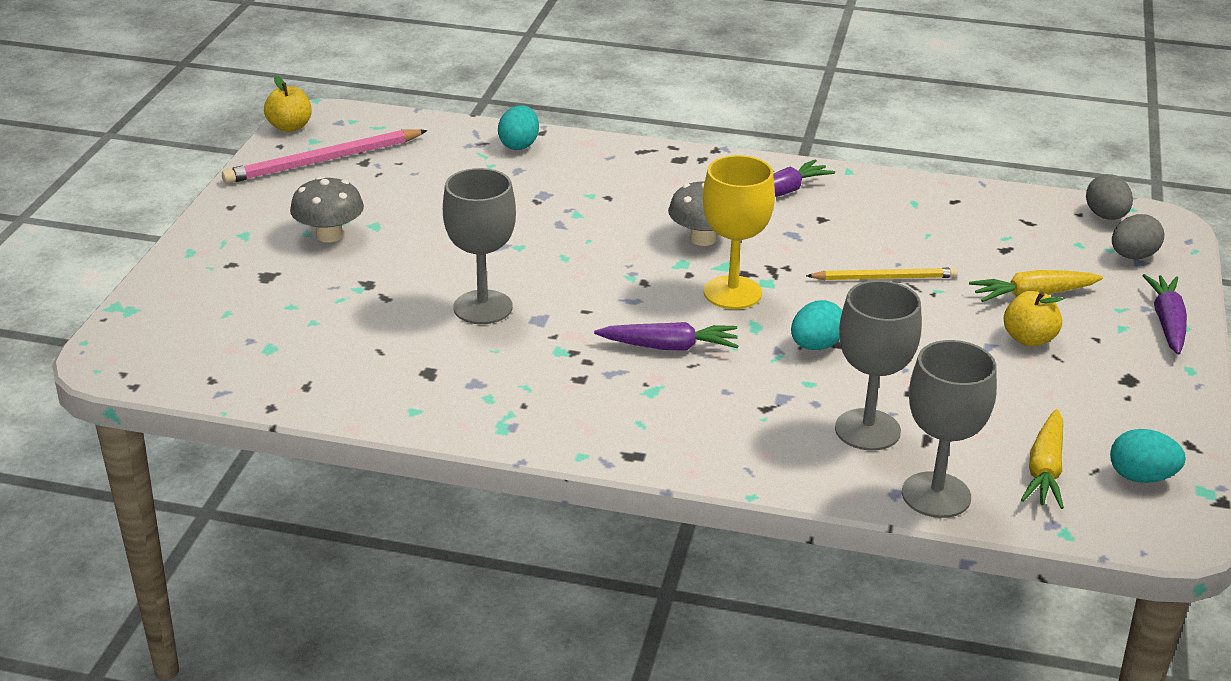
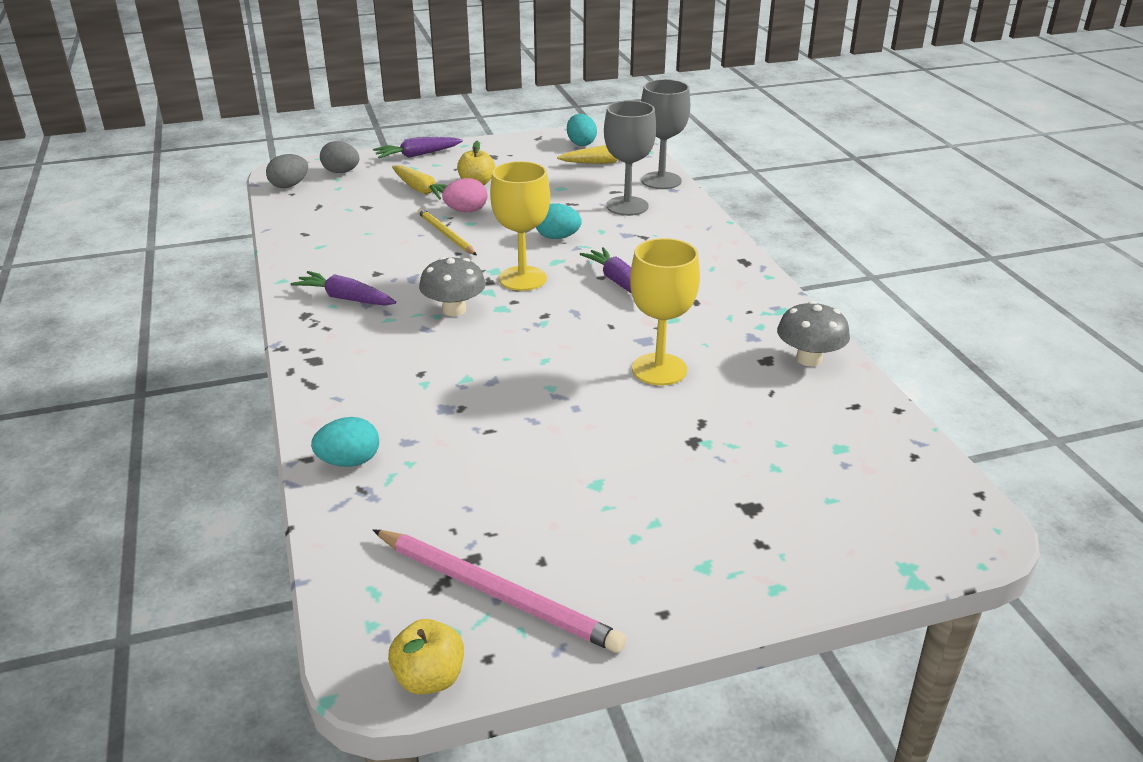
camera: 120 degrees left, 0 degrees up
(329, 235) = (643, 504): grey mushroom -> grey mushroom (809, 359)
(483, 307) = (659, 369): grey goblet -> yellow goblet
(943, 308) = (466, 211): none -> pink egg

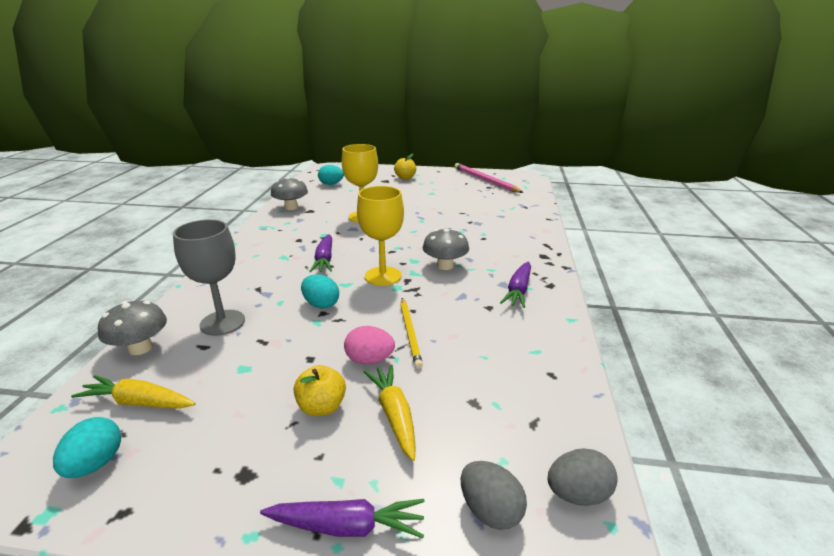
camera: 155 degrees left, 5 degrees down
(346, 298) = (518, 290): purple carrot -> purple carrot turned 60 degrees clockwise
(349, 461) = (529, 214): turquoise egg -> turquoise egg (331, 184)
(429, 678) = (512, 173): yellow apple -> yellow apple (405, 178)
(661, 181) = (140, 348): grey goblet -> grey mushroom

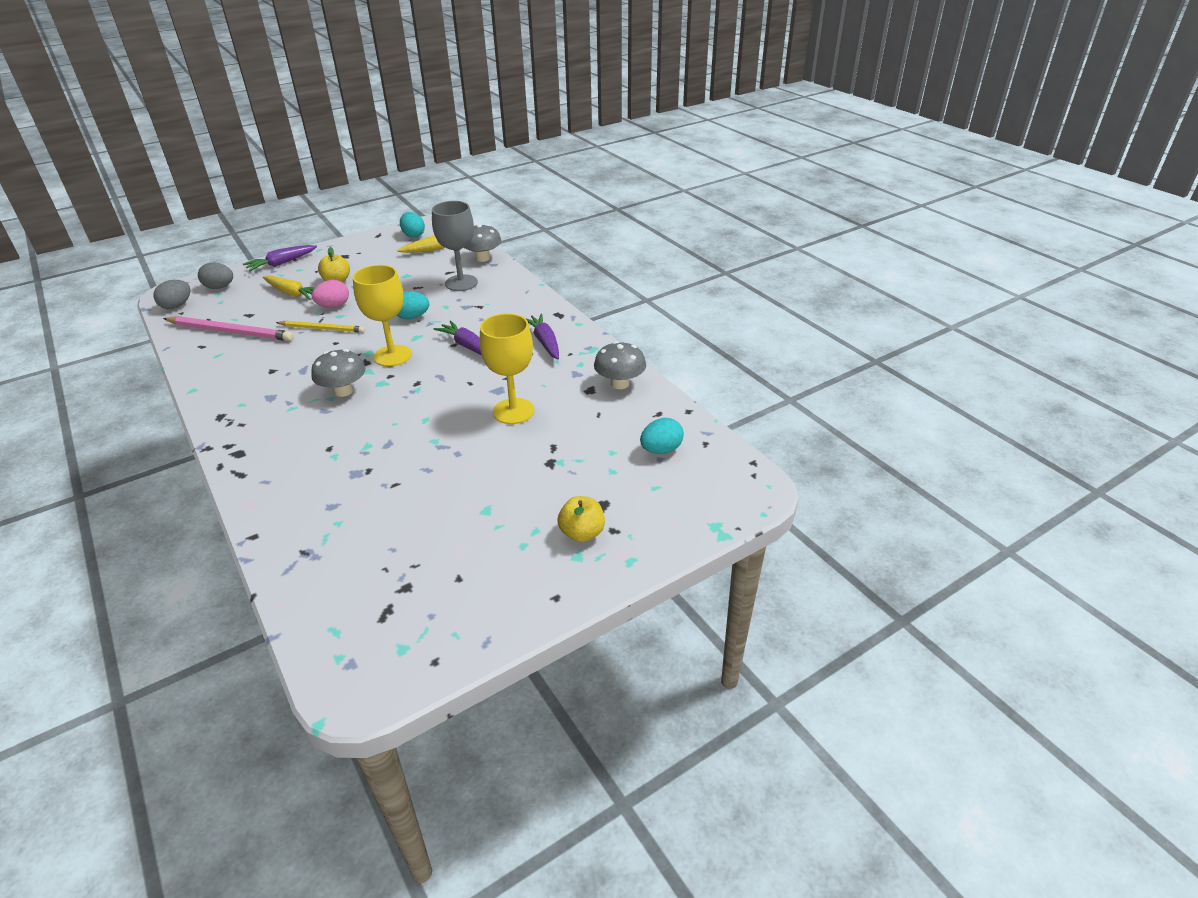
camera: 140 degrees right, 10 degrees up
(410, 333) = (322, 328): yellow pencil -> yellow pencil turned 150 degrees clockwise
(485, 180) = (429, 610): pink pencil -> pink pencil (230, 331)
(518, 290) = (251, 396): purple carrot -> purple carrot (545, 342)

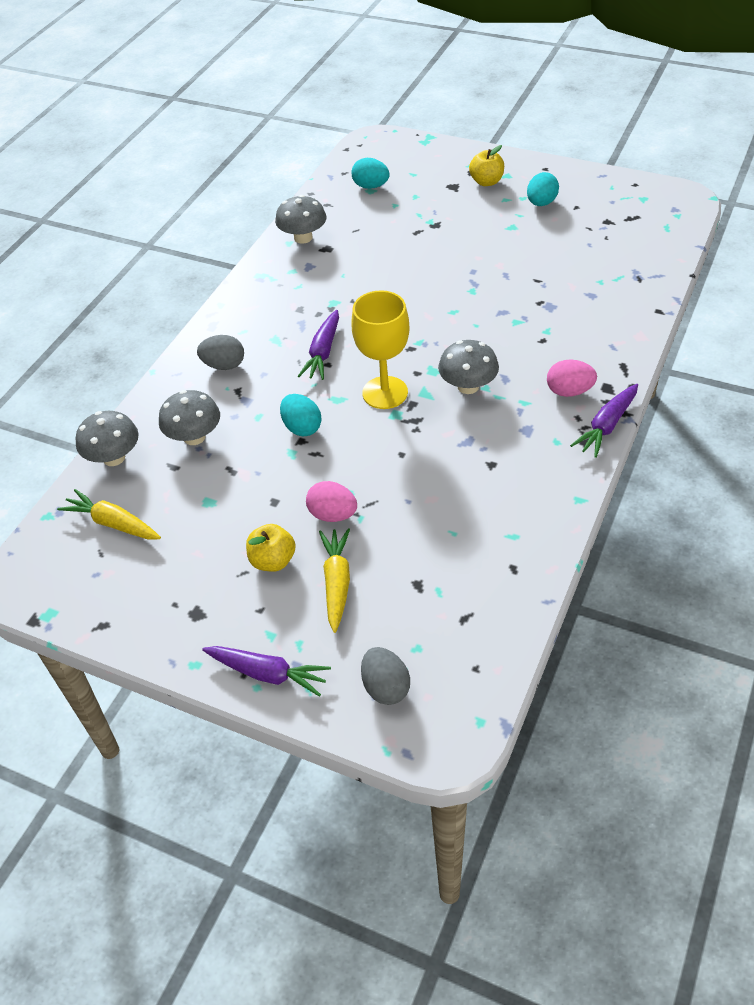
camera: 120 degrees left, 10 degrees up
(177, 306) = (467, 691): grey egg -> grey egg (224, 365)
(230, 331) = (465, 567): pink pencil -> none
(265, 433) = (569, 391): none -> pink egg
(322, 328) = (386, 486): yellow pencil -> none
(413, 235) = (80, 578): turquoise egg -> turquoise egg (541, 203)
(461, 283) = (194, 437): grey goblet -> grey mushroom
(513, 411) = (394, 271): yellow goblet -> none
(545, 342) = (273, 308): purple carrot -> purple carrot (607, 426)

